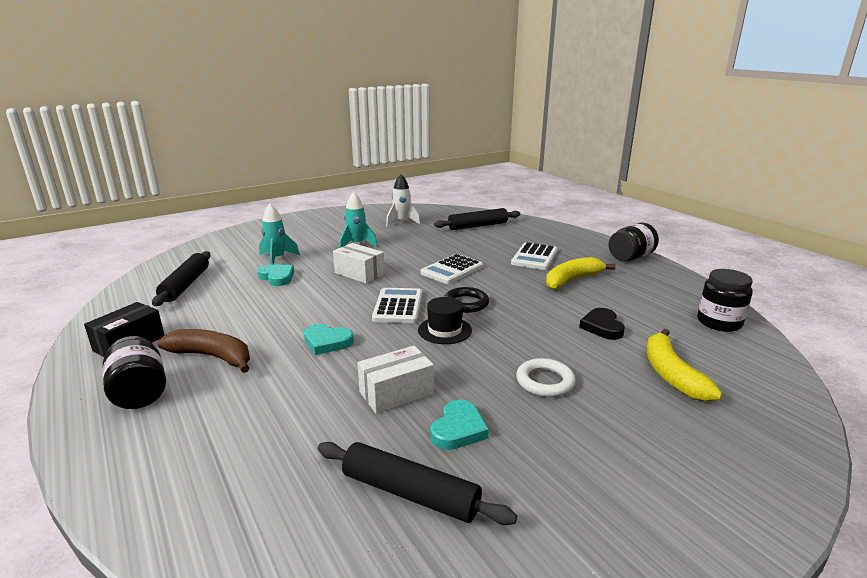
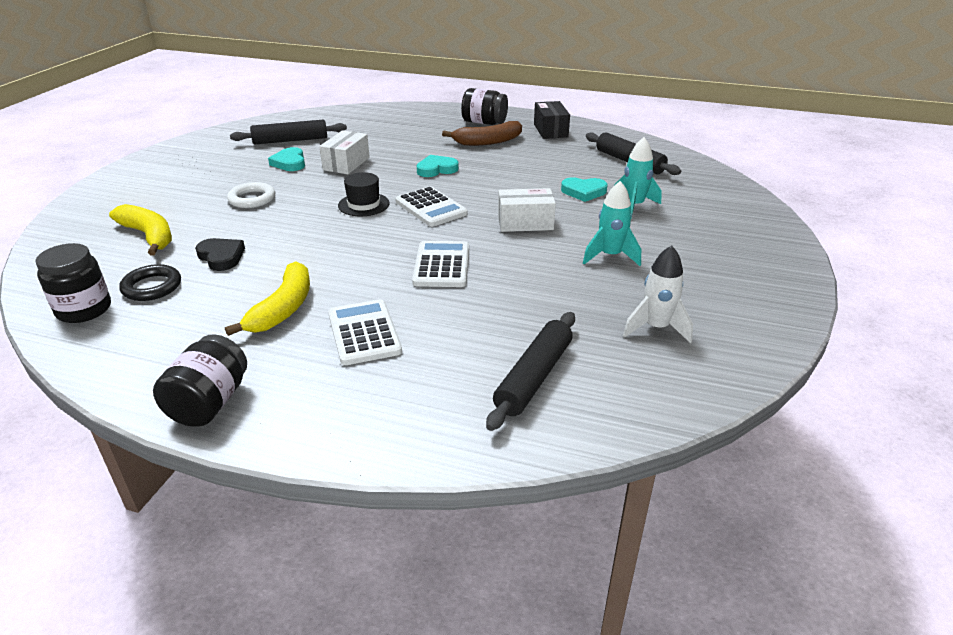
camera: 140 degrees right, 10 degrees up
(466, 303) = (375, 232): black ring -> black ring (152, 287)

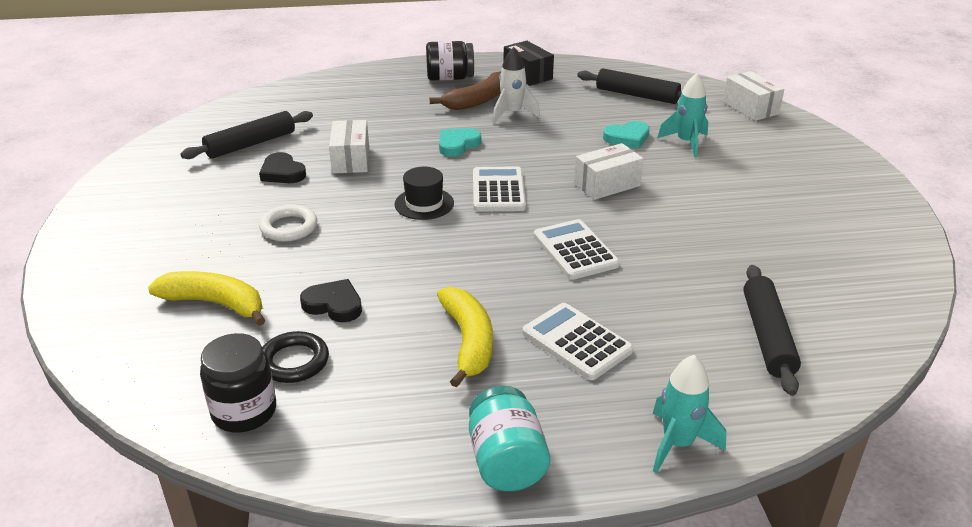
camera: 25 degrees left, 0 degrees up
(209, 403) = (506, 461): black jar -> turquoise jar
(289, 163) = (282, 173): turquoise heart -> black heart
(431, 208) = (498, 190): white calculator -> white calculator turned 120 degrees counterclockwise
(610, 256) = (715, 200): turquoise rocket -> turquoise rocket (678, 444)
(656, 328) = (817, 260): white rocket -> white rocket (512, 114)
(728, 191) = (750, 108): none -> white box

